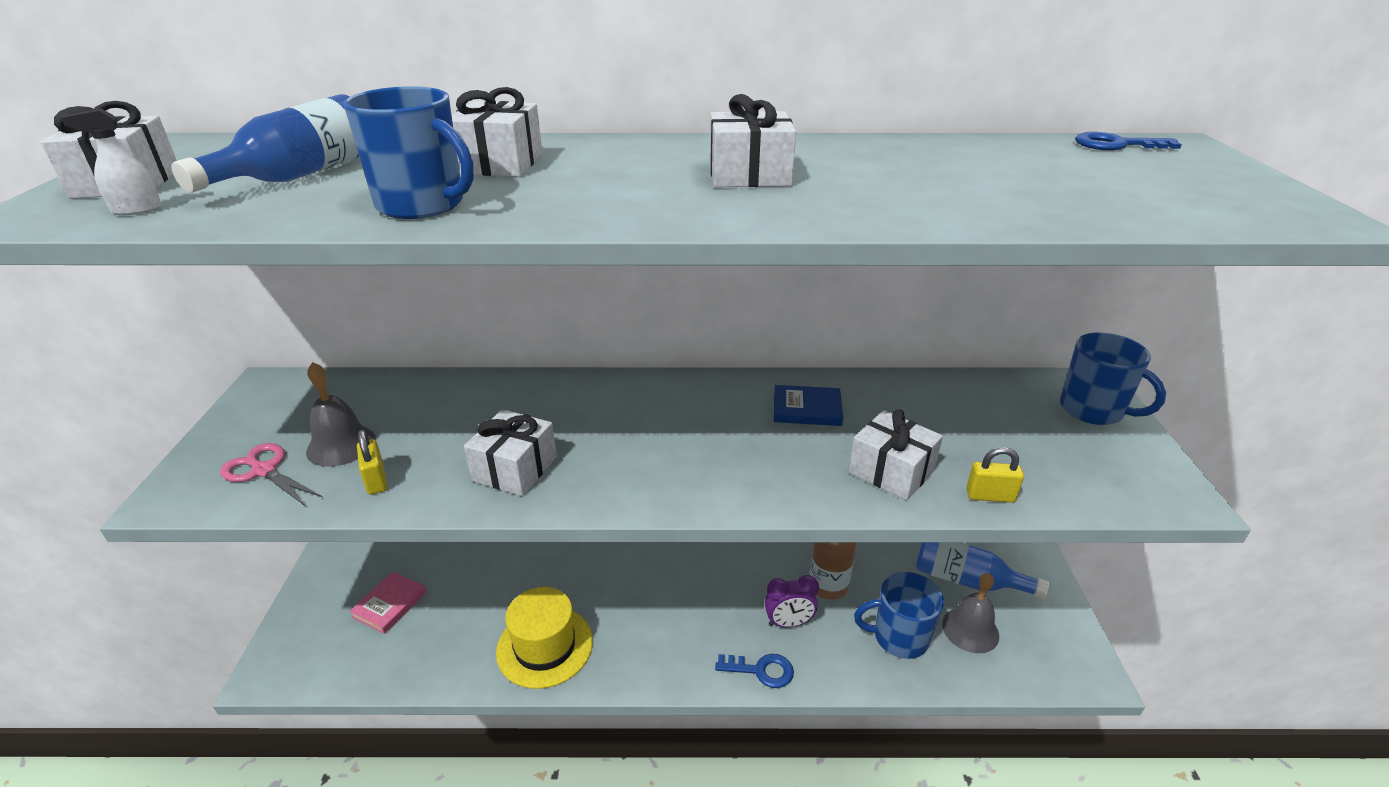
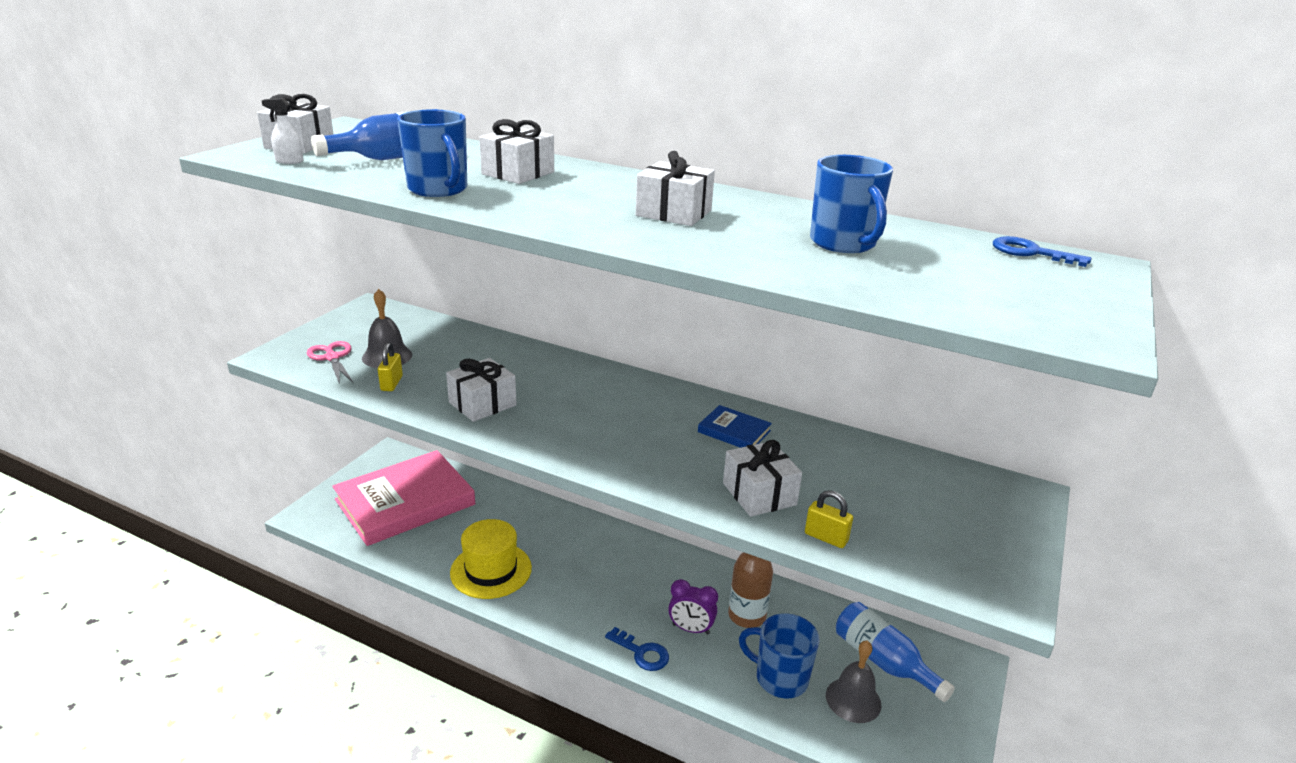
camera: 25 degrees right, 5 degrees down
(390, 604) = (405, 502): pink book -> pink book, size x2.41
(1093, 410) = (1003, 511): blue mug -> blue mug (843, 243)

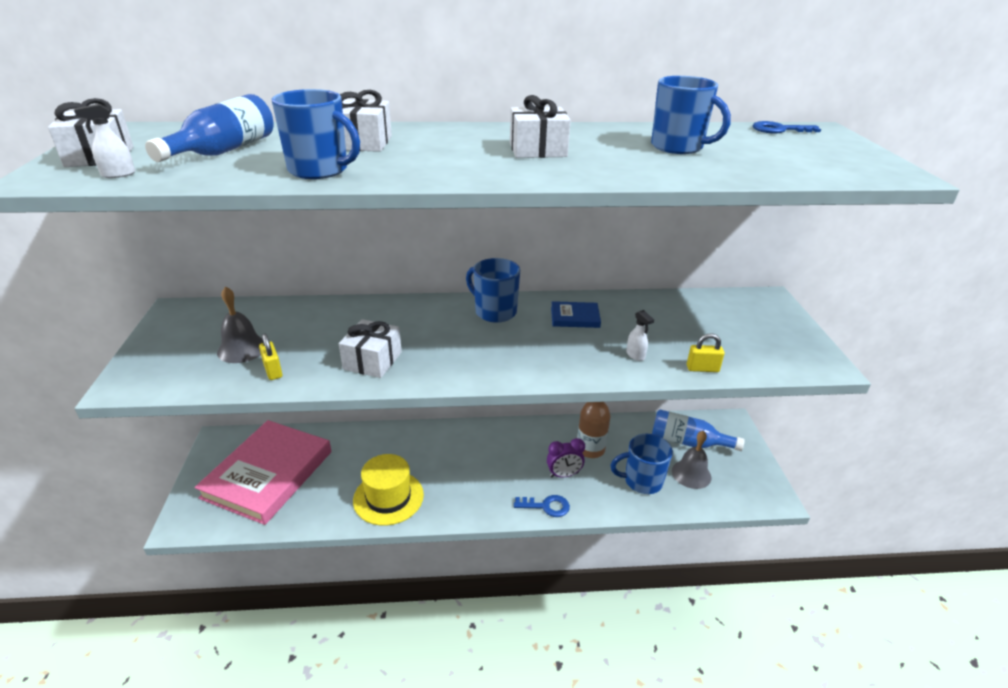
camera: 30 degrees left, 5 degrees up
(332, 358) = (188, 367): pink scissors -> none
(651, 397) = (494, 312): none -> blue mug
(759, 494) = (635, 355): white gift -> white spray bottle

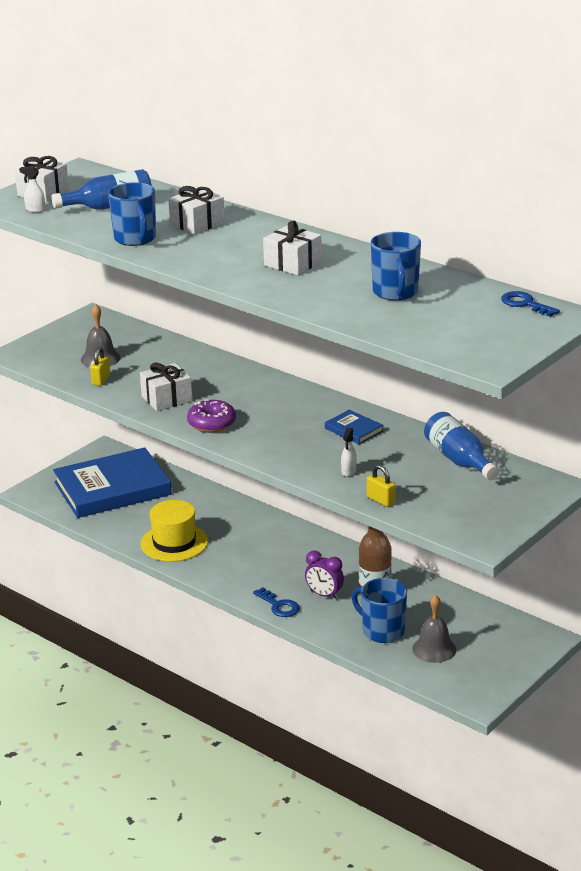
camera: 45 degrees right, 5 degrees down
(268, 474) = (112, 488): pink book -> blue book
(453, 366) = (211, 424): none -> purple donut
(494, 312) = (300, 401): blue mug -> none
(688, 442) = (473, 629): blue bottle -> blue bottle (459, 460)

